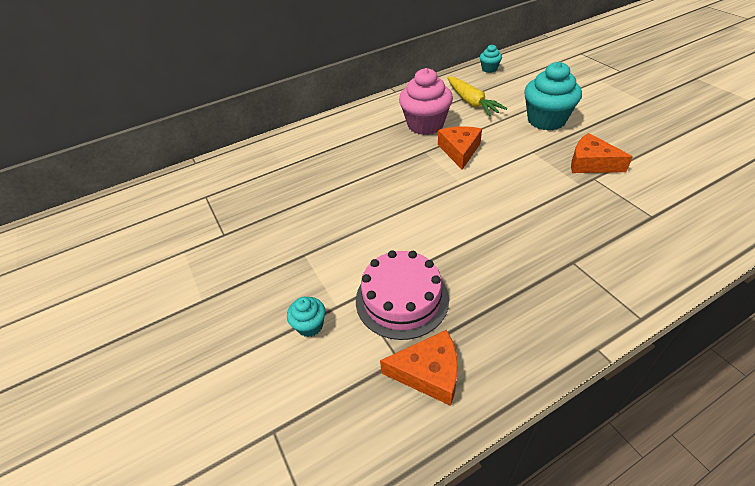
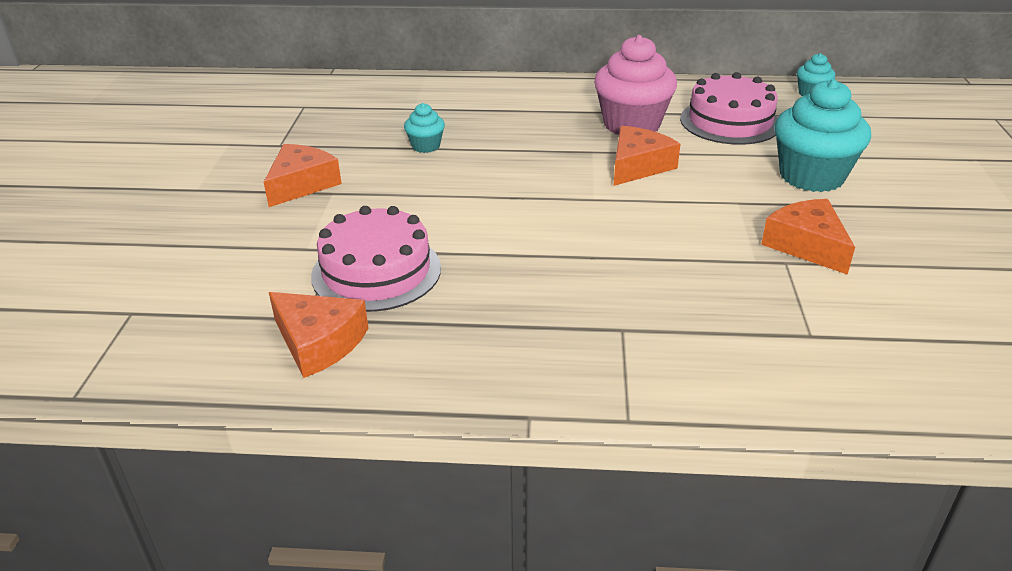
camera: 30 degrees right, 10 degrees down
(276, 258) = (301, 184): none -> orange cheese
(310, 325) = (261, 251): turquoise cupcake -> turquoise cupcake (426, 146)
(471, 102) = (730, 122): yellow carrot -> pink cake

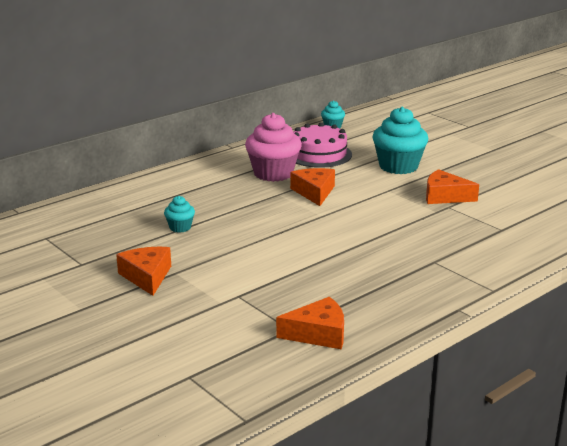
camera: 45 degrees left, 10 degrees down
(376, 271) = (282, 294): pink cake -> none

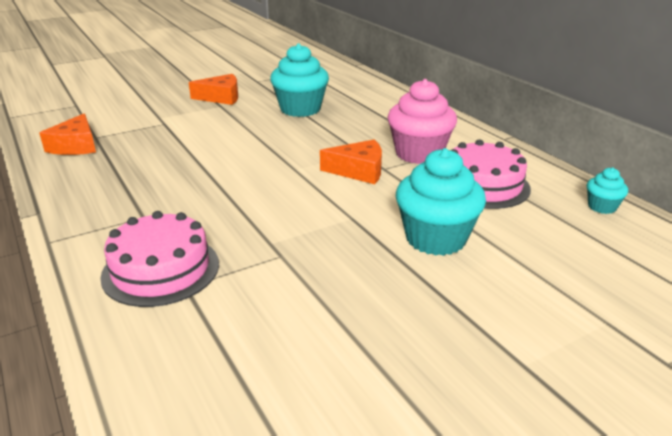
camera: 100 degrees right, 5 degrees up
(180, 227) = (300, 109): turquoise cupcake -> turquoise cupcake, size x2.06
(445, 196) = (315, 259): orange cheese -> none
(492, 240) = (161, 269): none -> pink cake

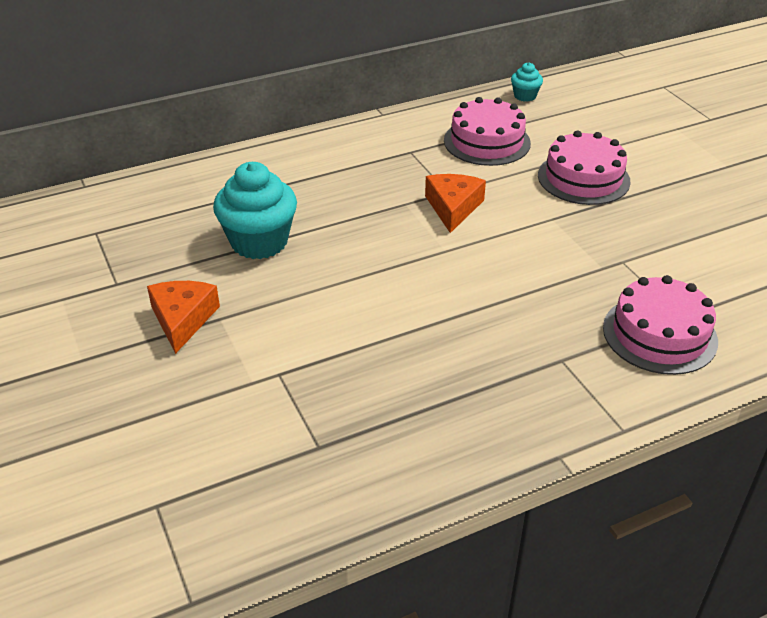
camera: 85 degrees left, 10 degrees up
(75, 146) = (351, 464): orange cheese -> none
(419, 154) = (414, 167): pink cupcake -> none
(435, 238) = (583, 178): turquoise cupcake -> pink cake

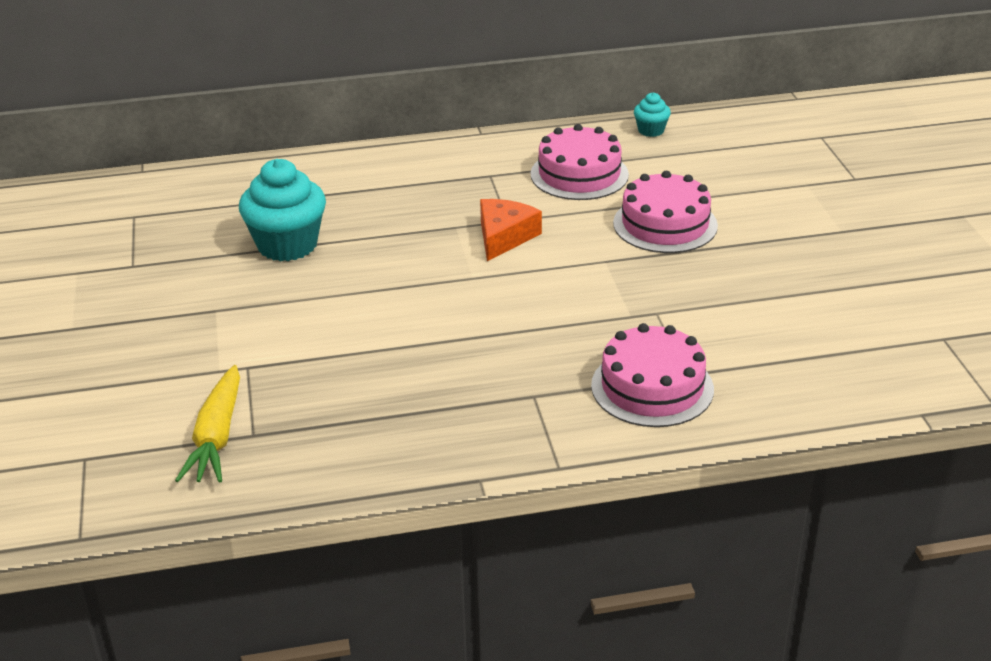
camera: 15 degrees right, 5 degrees down
(182, 319) = (180, 306): orange cheese -> none
(284, 455) = (217, 436): none -> yellow carrot

